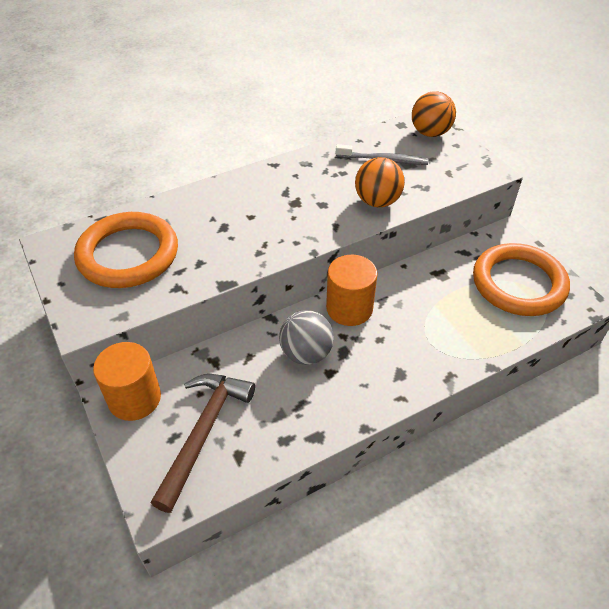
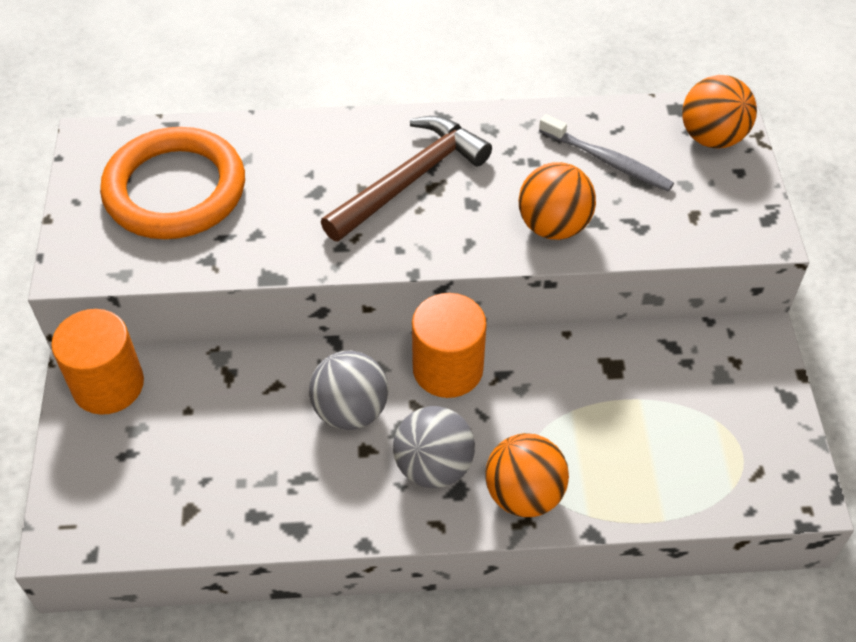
camera: 25 degrees right, 5 degrees up
(204, 432) = (164, 463): brown hammer -> brown hammer (410, 180)
(377, 366) = (433, 466): none -> grey ball
(439, 361) = (524, 494): none -> orange ball
(518, 283) = (721, 426): orange ring -> none

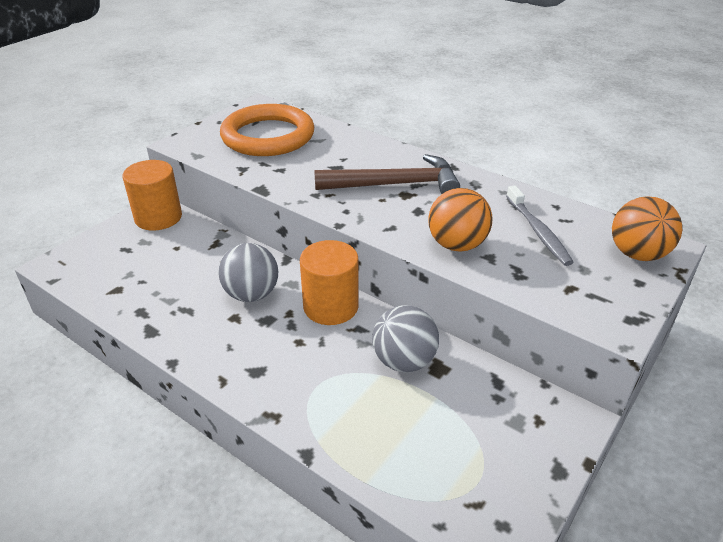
camera: 40 degrees right, 15 degrees down
(433, 466) = (259, 349): grey ball -> grey ball (404, 361)
(524, 494) = (292, 400): orange ball -> none

